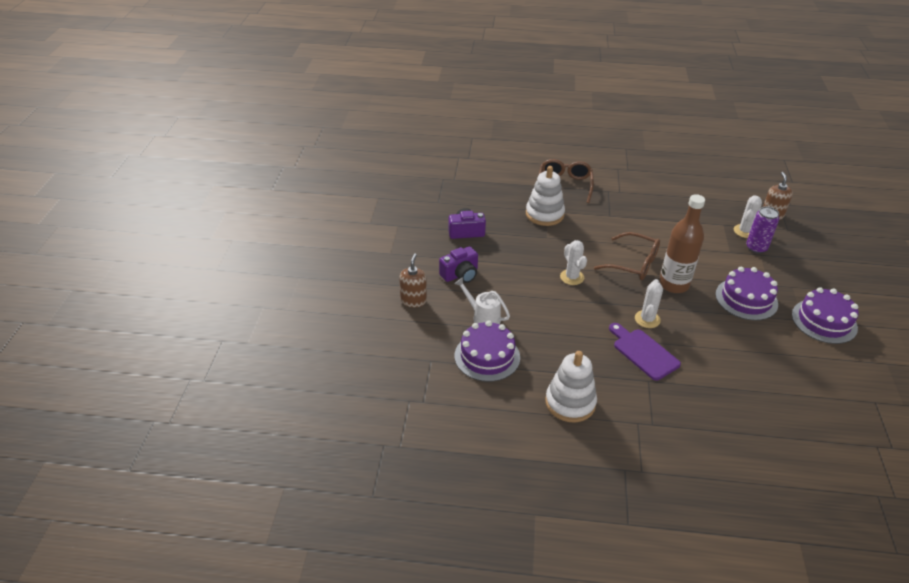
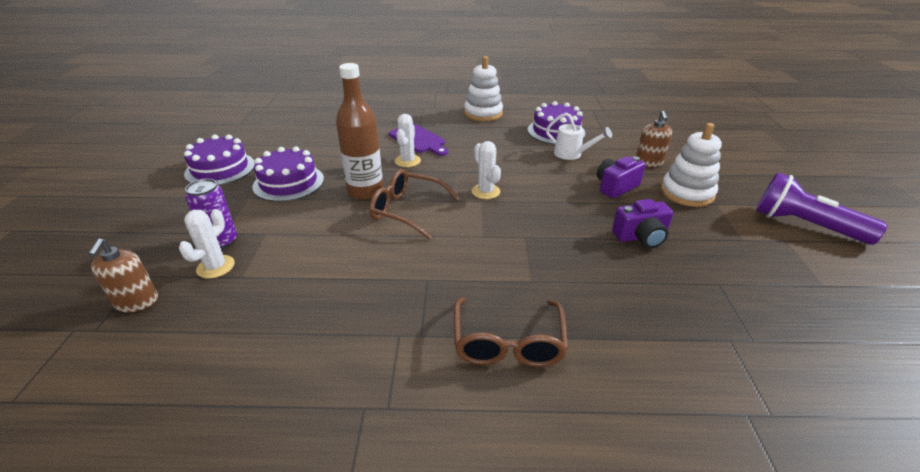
camera: 175 degrees right, 5 degrees down
(344, 232) = (805, 225): none -> purple flashlight
(544, 214) = (534, 273): white stacking toy -> white stacking toy (687, 193)

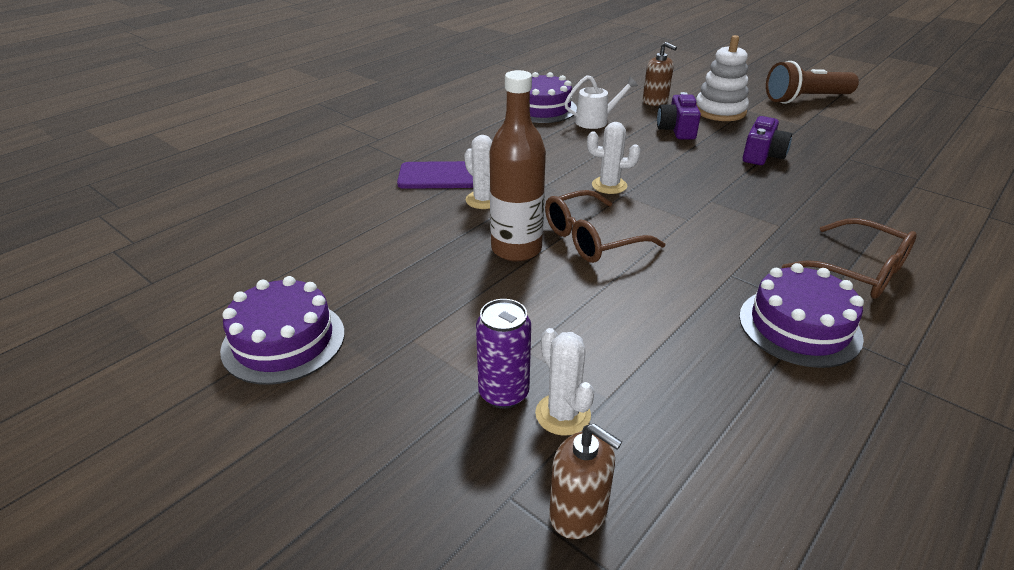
camera: 50 degrees left, 0 degrees up
(288, 182) = (416, 294): purple cake -> purple cake (799, 326)
(483, 113) = (443, 121): white stacking toy -> none
(805, 225) = (806, 99): purple flashlight -> brown flashlight

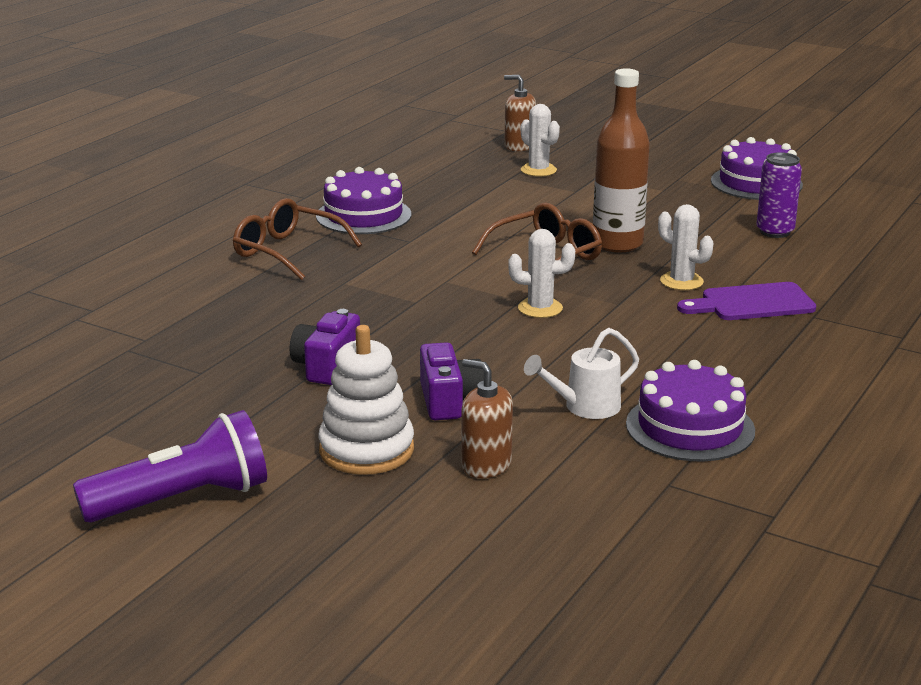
camera: 170 degrees right, 10 degrees down
(503, 393) = (581, 174): purple can -> purple can (775, 232)
(806, 99) = (182, 500): brown flashlight -> purple flashlight

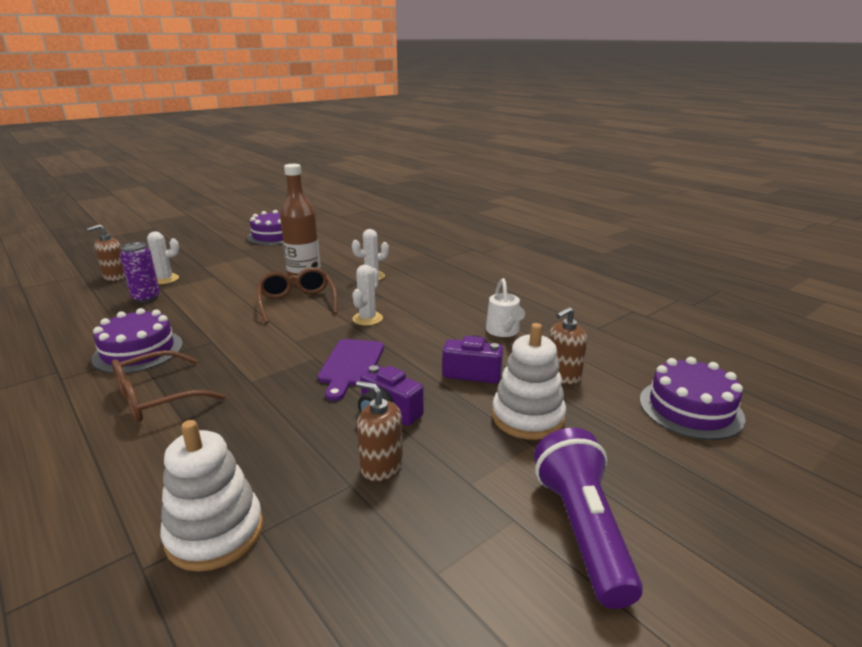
camera: 70 degrees left, 0 degrees up
(120, 333) = (215, 533): none -> white stacking toy
(234, 381) = (381, 466): none -> brown soap dispenser
(690, 427) = (539, 310): purple cake -> purple cake (690, 408)
(752, 303) = (413, 267): purple cutting board -> purple cutting board (350, 365)
(775, 232) = (337, 245): purple can -> purple can (146, 298)

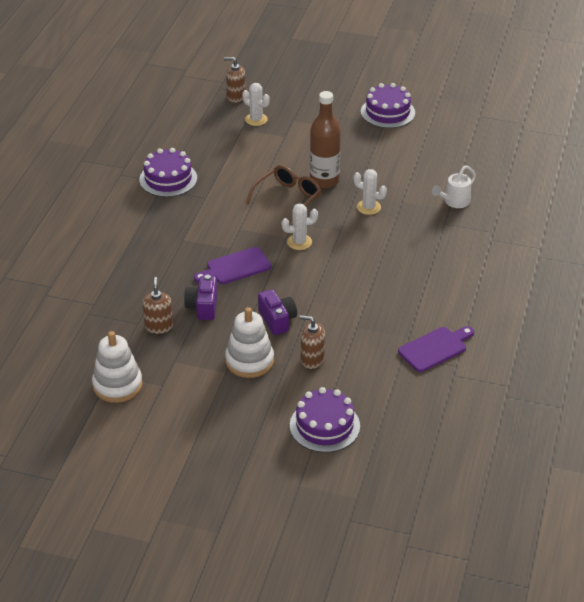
camera: 55 degrees right, 15 degrees up
(146, 298) = (225, 133): purple can -> none
(156, 398) = (138, 218): brown glasses -> none
(215, 533) = (76, 301): white stacking toy -> white stacking toy (117, 385)
(504, 331) = (347, 312): white watering can -> white watering can (454, 202)
(582, 530) = (173, 410): purple flashlight -> none
(600, 311) = (435, 348): none -> purple cutting board

